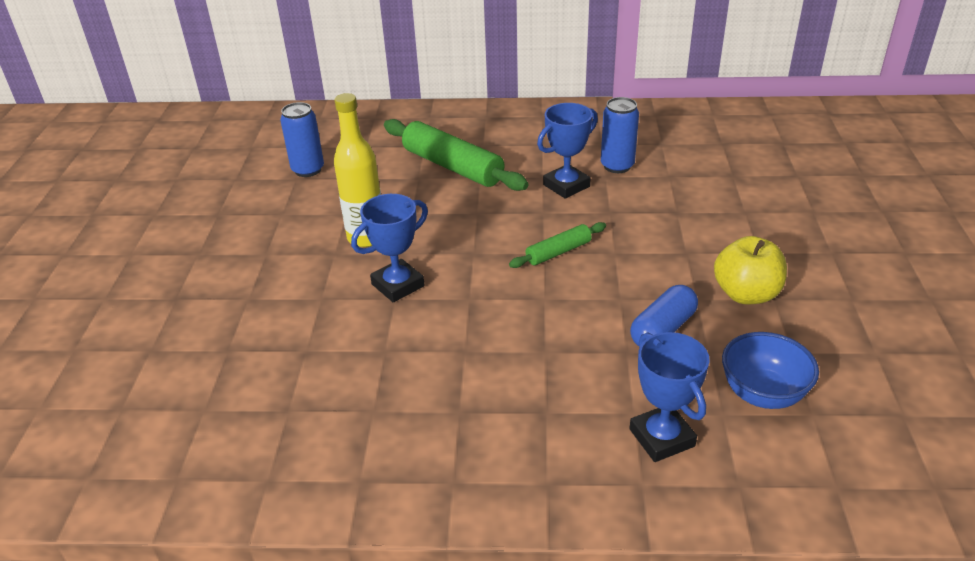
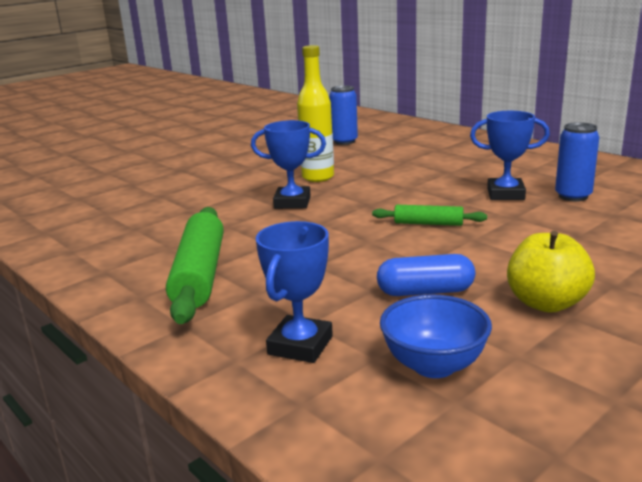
camera: 45 degrees right, 15 degrees down
(452, 166) = (437, 163): green rolling pin -> green rolling pin (199, 274)

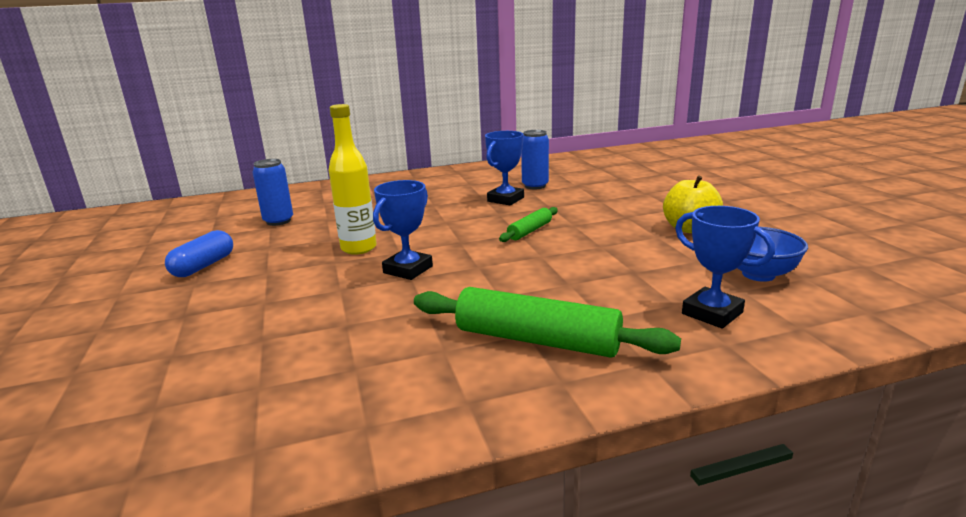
camera: 65 degrees left, 0 degrees up
(425, 291) = (649, 255): blue capsule -> blue capsule (203, 266)

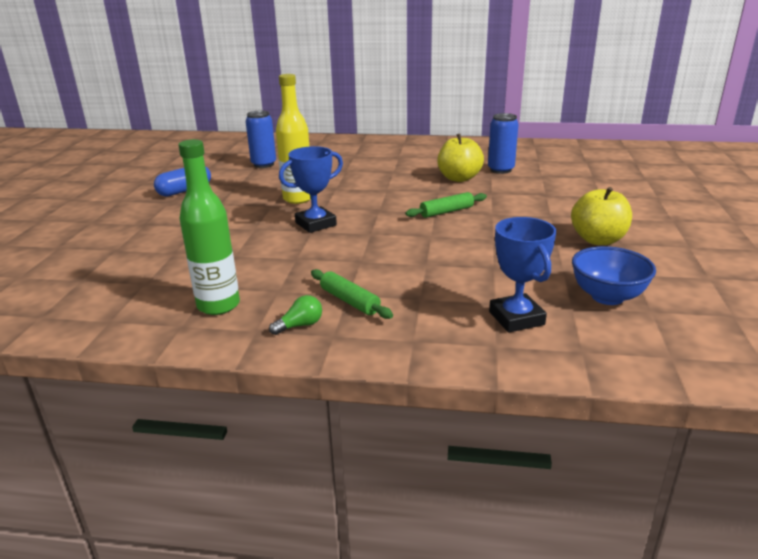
camera: 25 degrees right, 5 degrees up
(389, 387) = (218, 305): none -> green bottle
(505, 199) = (459, 178): blue trophy -> yellow apple
(513, 381) = (300, 325): none -> green light bulb
(536, 340) = (349, 301): green rolling pin -> green rolling pin, size x0.53

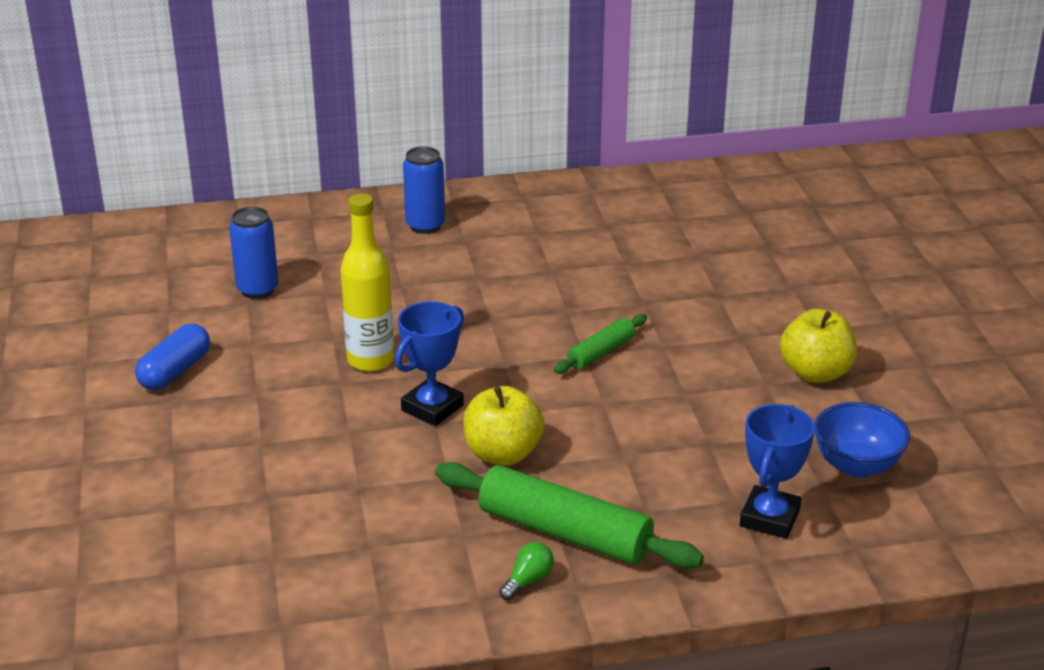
camera: 20 degrees left, 5 degrees up
(218, 305) = (404, 573): green bottle -> none
(349, 301) = (564, 532): green rolling pin -> green rolling pin, size x1.89
(459, 178) = (583, 278): yellow apple -> yellow apple (503, 454)
(501, 170) = (634, 249): blue can -> blue can (425, 225)
(516, 318) = (769, 518): blue trophy -> blue trophy turned 60 degrees clockwise

